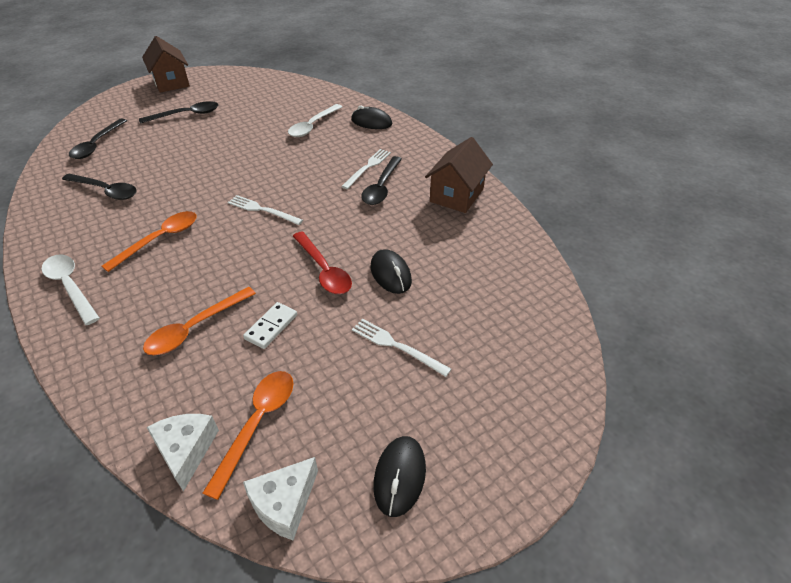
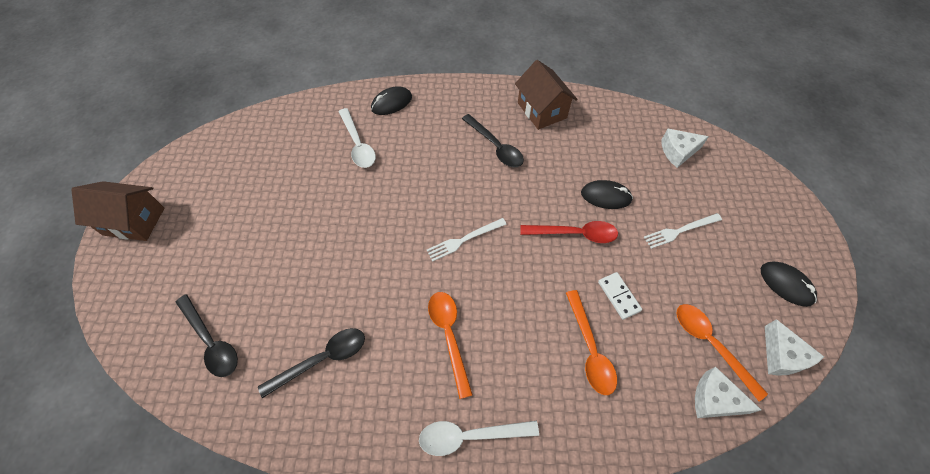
camera: 55 degrees left, 15 degrees up
(186, 115) = (230, 234): black spoon -> none
(367, 167) = (460, 141): white fork -> none
(512, 306) = (678, 151): none -> white cheese

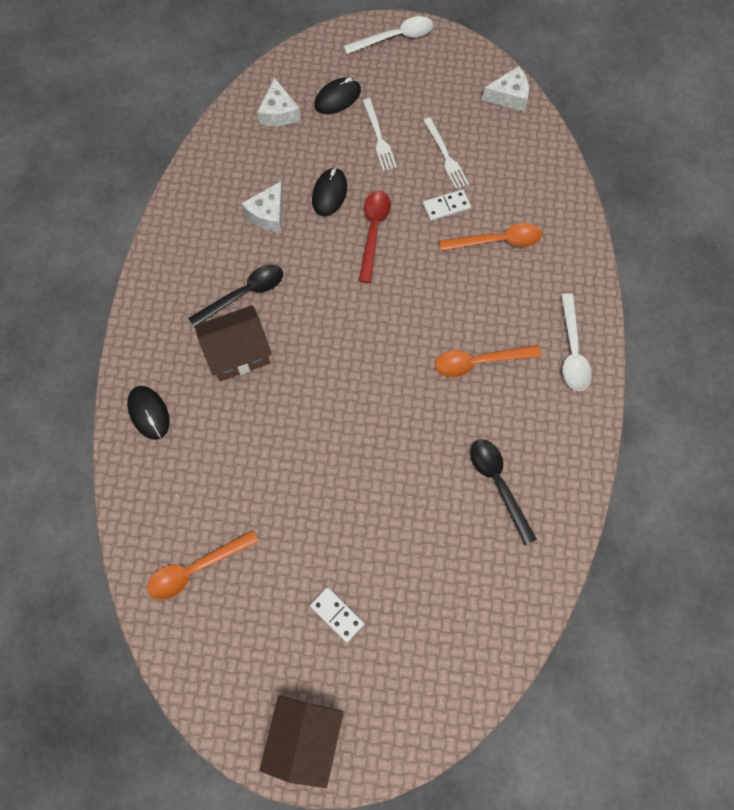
camera: 85 degrees left, 10 degrees up
(211, 341) = (474, 604): black spoon -> none
(222, 234) = (337, 615): none -> white domino
(358, 144) = (215, 455): white spoon -> white spoon (395, 37)
(464, 240) = (370, 339): white fork -> white fork (445, 156)
(542, 110) = (194, 236): brown house -> brown house (238, 353)
(710, 344) = (497, 145): orange spoon -> orange spoon (196, 569)
(714, 399) = (544, 156): white cheese -> white cheese (268, 214)
(786, 284) = (443, 70): black mouse -> black mouse (337, 98)

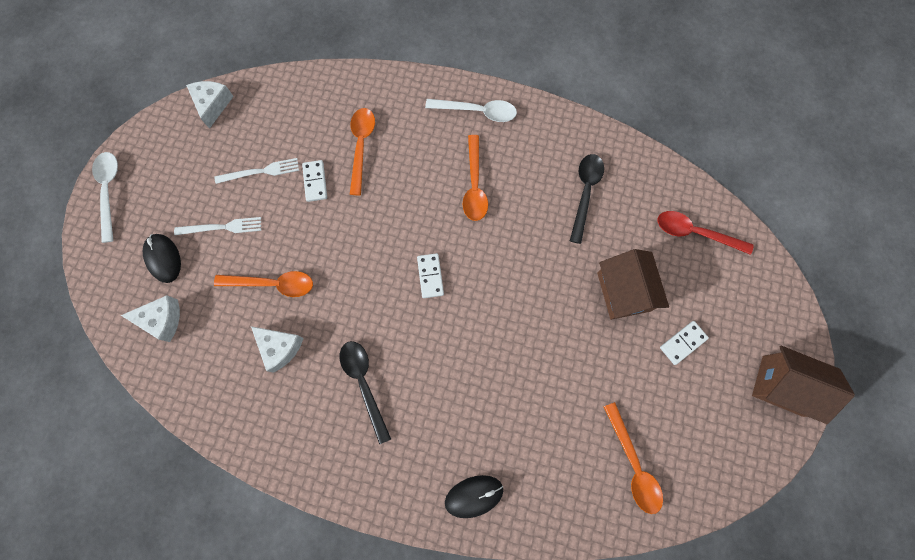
camera: 80 degrees left, 5 degrees up
(238, 353) = (426, 398): brown house -> brown house (623, 291)
(329, 193) = (273, 284): black mouse -> orange spoon
(365, 335) = (430, 276): none -> white domino
(373, 231) = (325, 250): red spoon -> red spoon (695, 233)
(498, 484) = (585, 193): black spoon -> black spoon turned 120 degrees clockwise

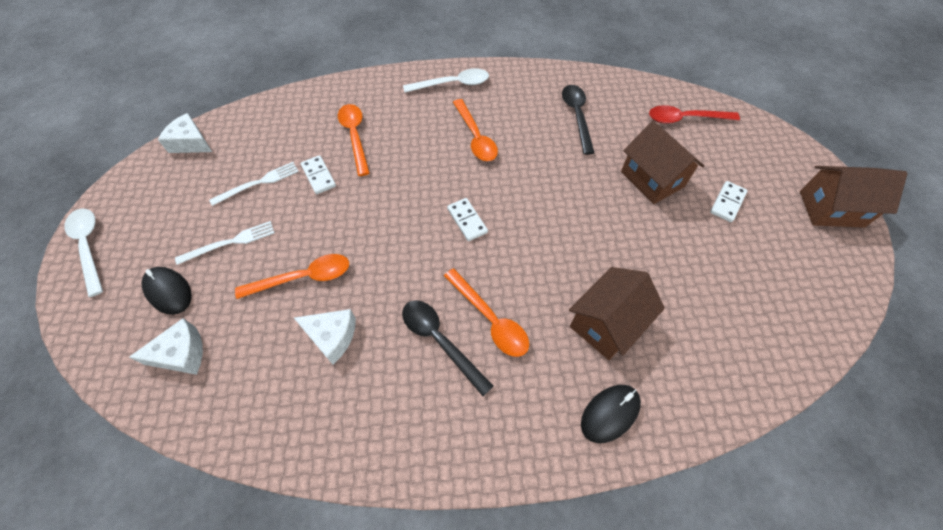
camera: 20 degrees left, 15 degrees down
(213, 105) = (191, 143): white cheese -> white cheese turned 45 degrees counterclockwise
(508, 420) = (606, 324): none -> brown house
(633, 464) = (748, 321): orange spoon -> orange spoon (490, 319)

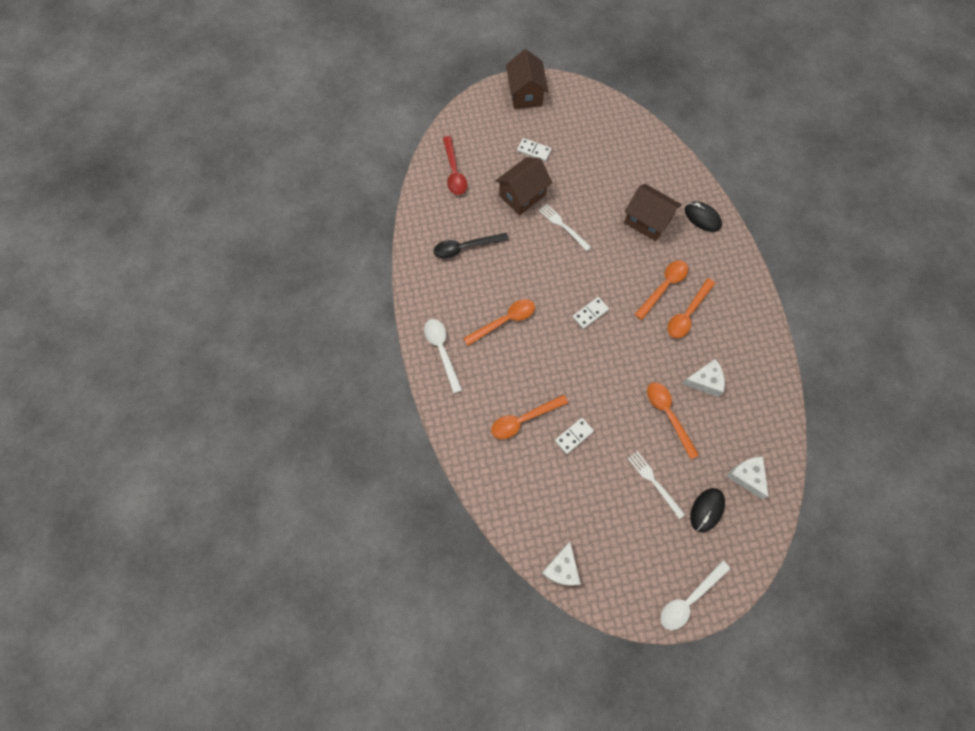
camera: 100 degrees left, 10 degrees up
(258, 183) = (592, 484): white fork -> white fork (563, 226)
(332, 337) = (705, 381): white cheese -> white cheese turned 75 degrees clockwise
(440, 341) = (687, 314): black spoon -> orange spoon

